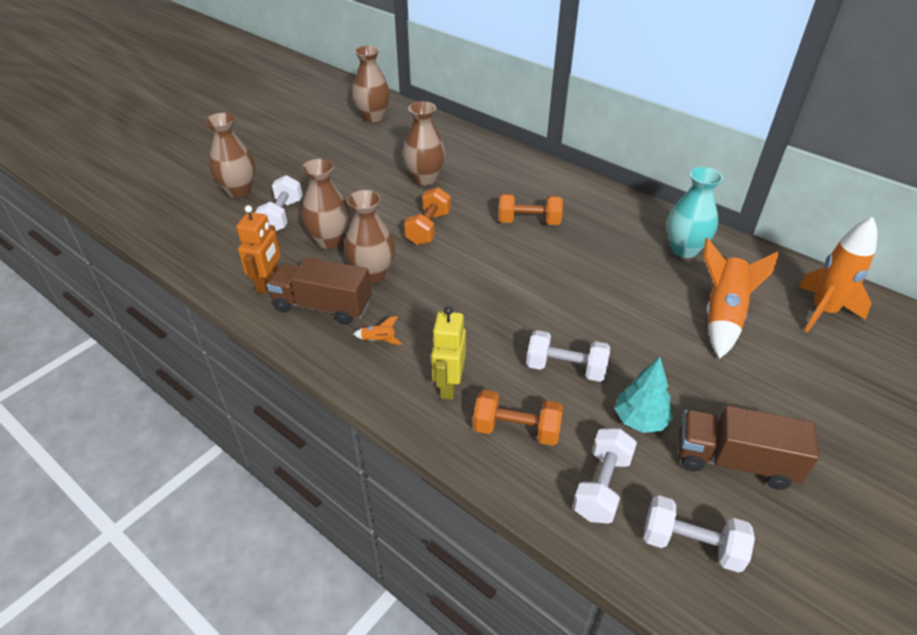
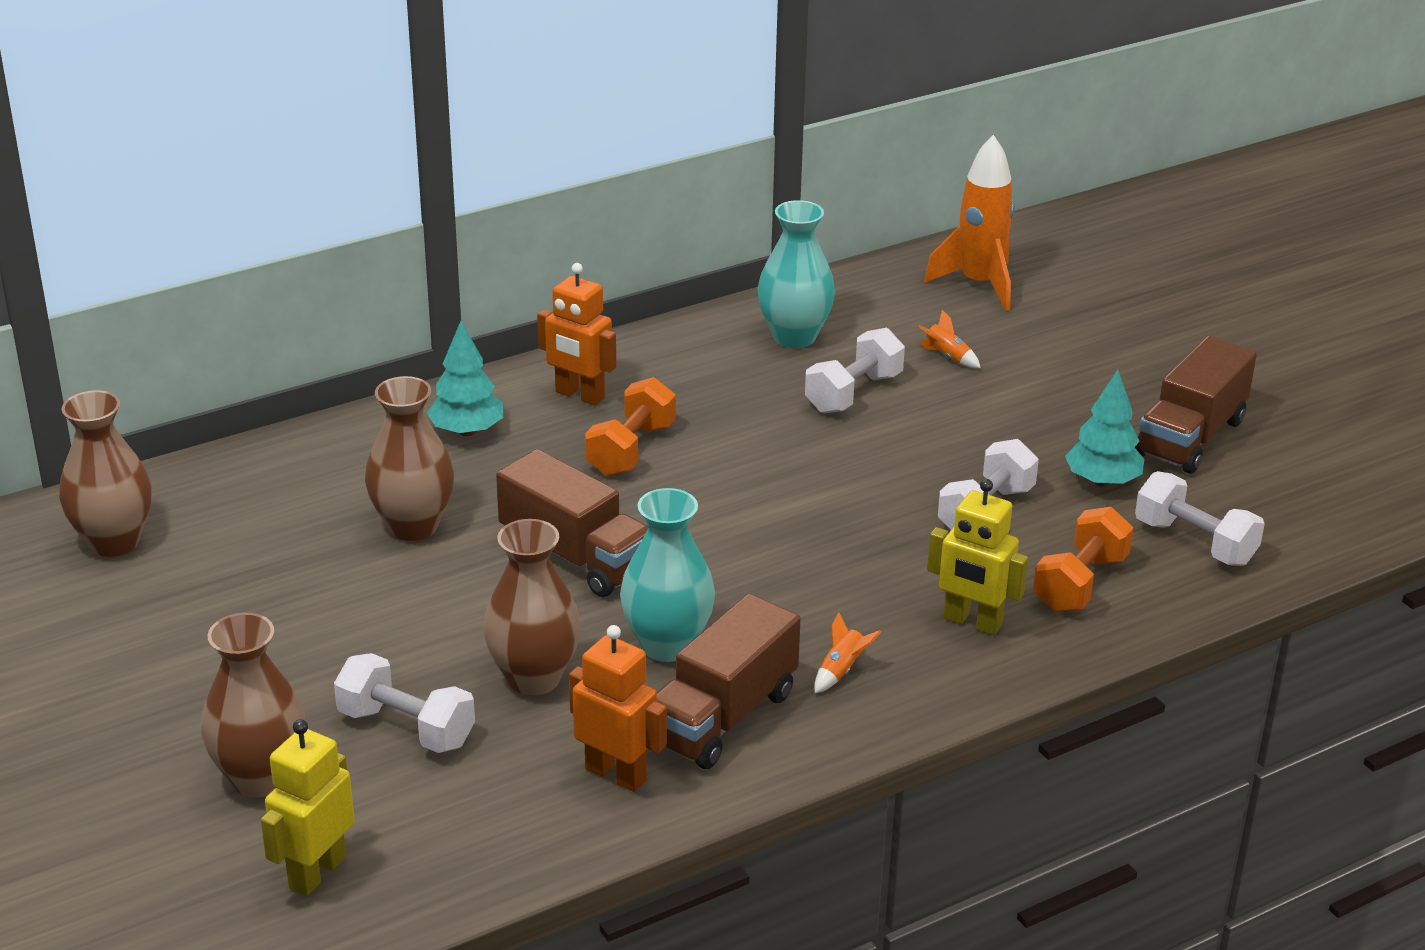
camera: 70 degrees left, 10 degrees down
(184, 220) = (317, 872): none -> yellow robot
(372, 274) = (667, 645): brown vase -> turquoise vase
(428, 228) = (576, 557): orange dumbbell -> brown truck
(508, 172) = (467, 431): none -> turquoise tree
(563, 194) = (579, 395): none -> orange robot
(691, 544) = (1293, 506): white dumbbell -> white dumbbell (853, 393)
(722, 315) = (947, 356): orange rocket -> orange rocket, size x0.41

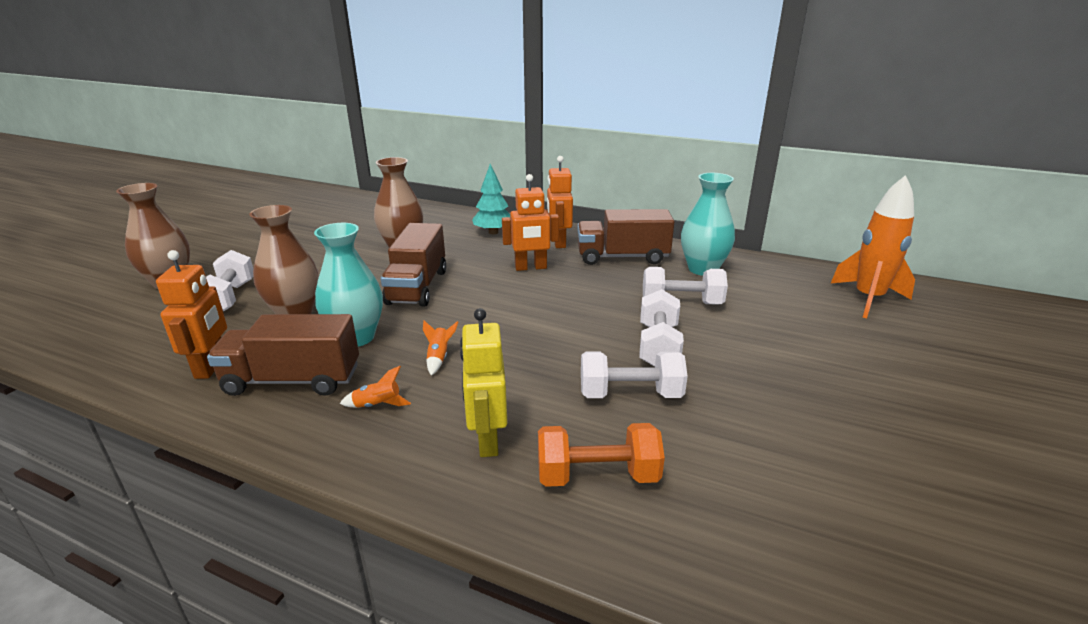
camera: 55 degrees right, 5 degrees down
(114, 542) = (333, 207): brown vase -> none
(317, 872) = (90, 319): yellow robot -> none
(631, 450) = (531, 267): orange dumbbell -> orange robot
(947, 356) = (774, 316): orange rocket -> orange rocket (439, 357)
(1102, 481) = (746, 433): turquoise tree -> none
(1190, 437) = (881, 456): brown truck -> brown truck (622, 257)
(1194, 542) = (741, 523): white dumbbell -> white dumbbell (658, 346)

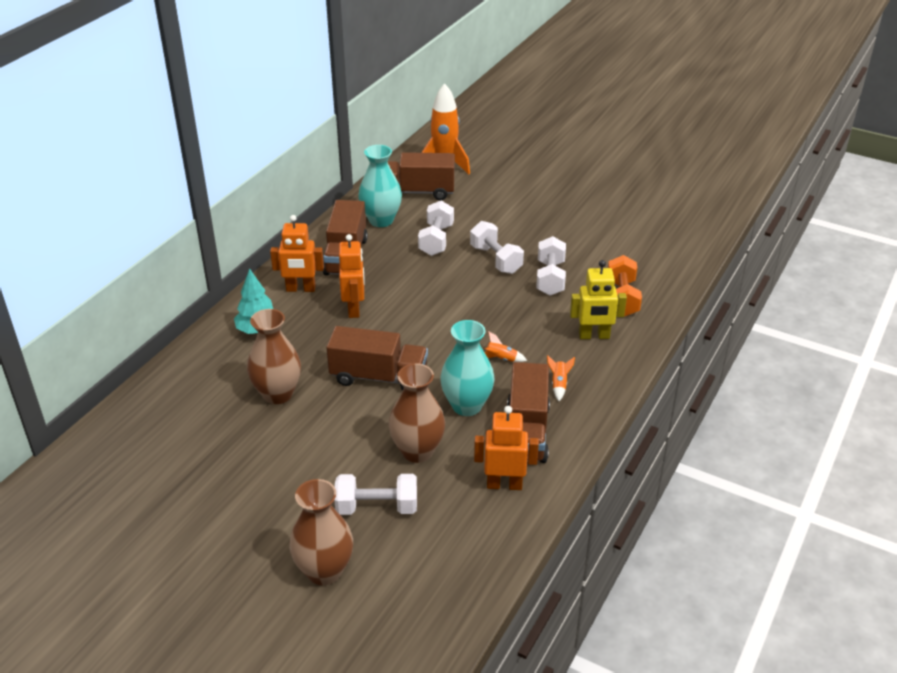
camera: 85 degrees left, 10 degrees up
(658, 346) = (496, 259): white dumbbell -> white dumbbell turned 45 degrees clockwise
(781, 285) = (416, 192): none -> brown truck

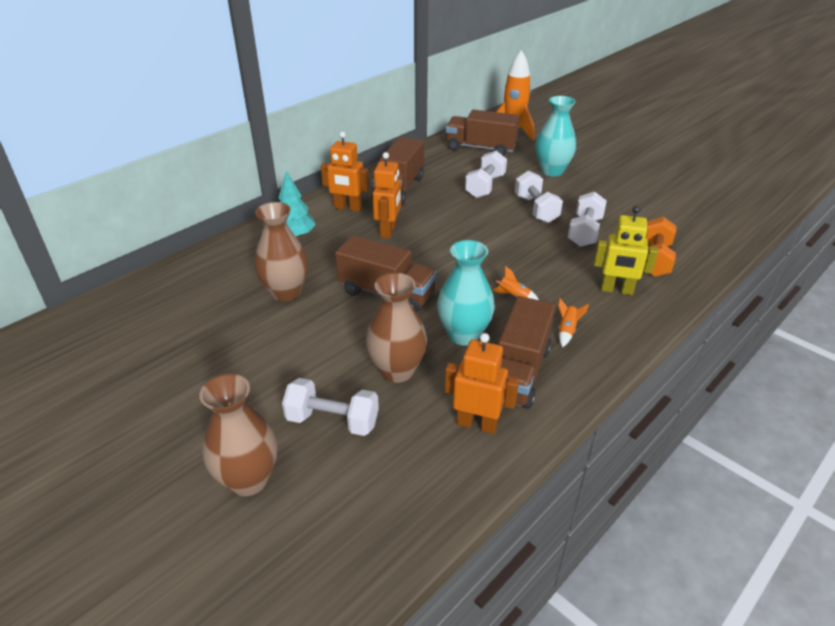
camera: 15 degrees right, 0 degrees up
(381, 220) = (441, 165): turquoise vase -> turquoise vase (552, 171)

